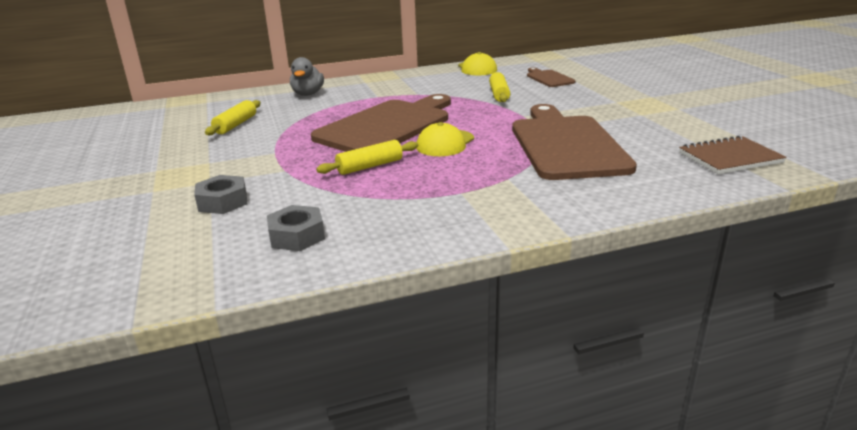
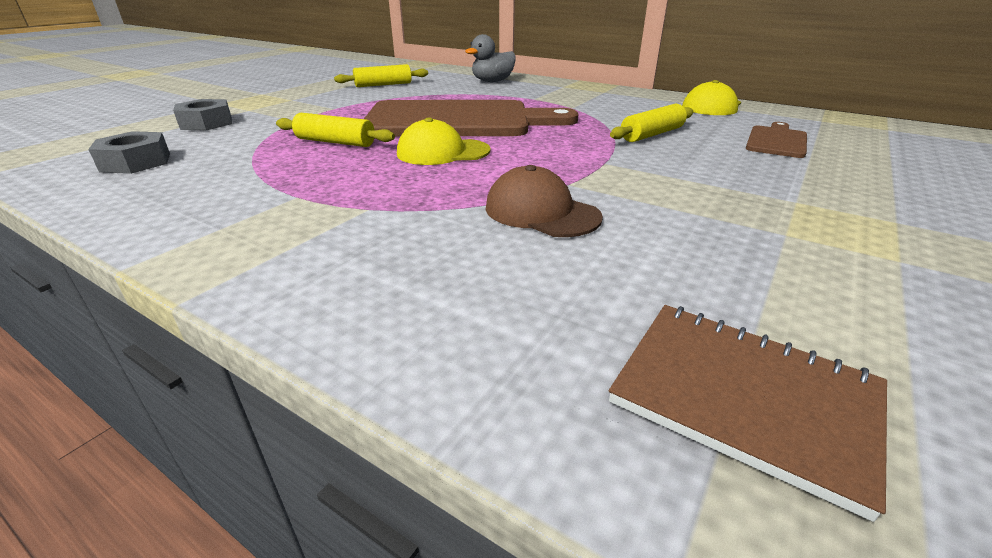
camera: 50 degrees right, 5 degrees up
(566, 145) = (541, 212): brown cutting board -> brown cap

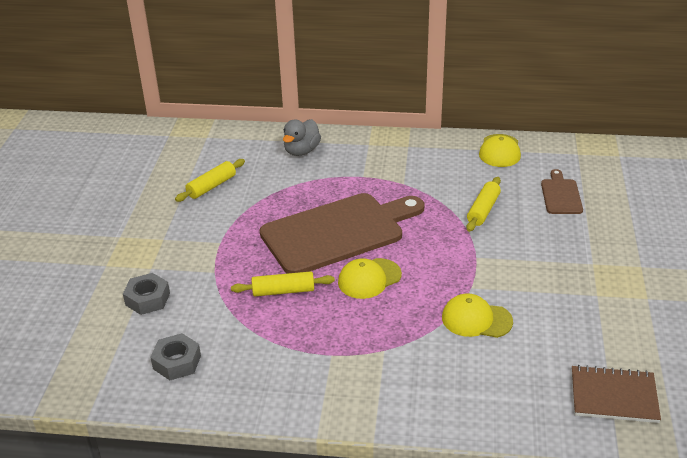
camera: 25 degrees left, 5 degrees up
(541, 212) = (476, 319): brown cap -> yellow cap

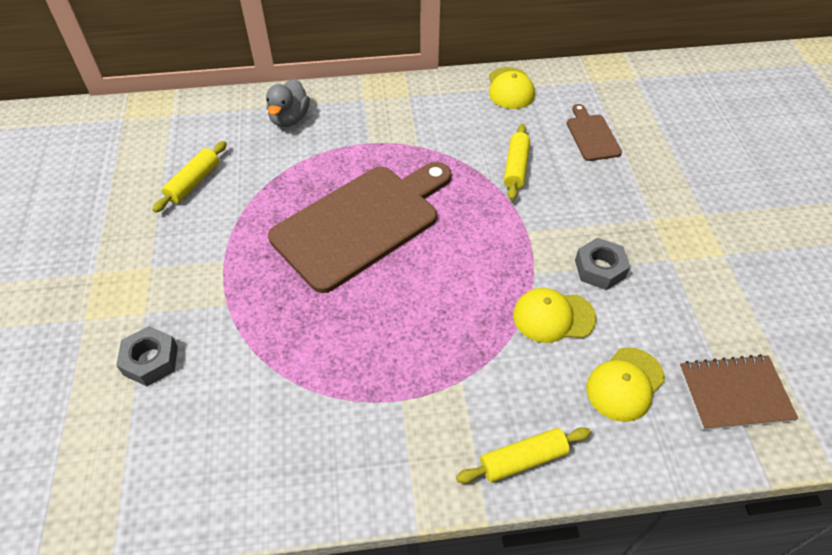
camera: 15 degrees left, 15 degrees up
(177, 362) = (211, 450): grey nut -> grey nut (600, 269)
(283, 291) = (318, 317): yellow rolling pin -> yellow rolling pin (523, 460)
(369, 279) = (415, 282): yellow cap -> yellow cap (625, 384)

